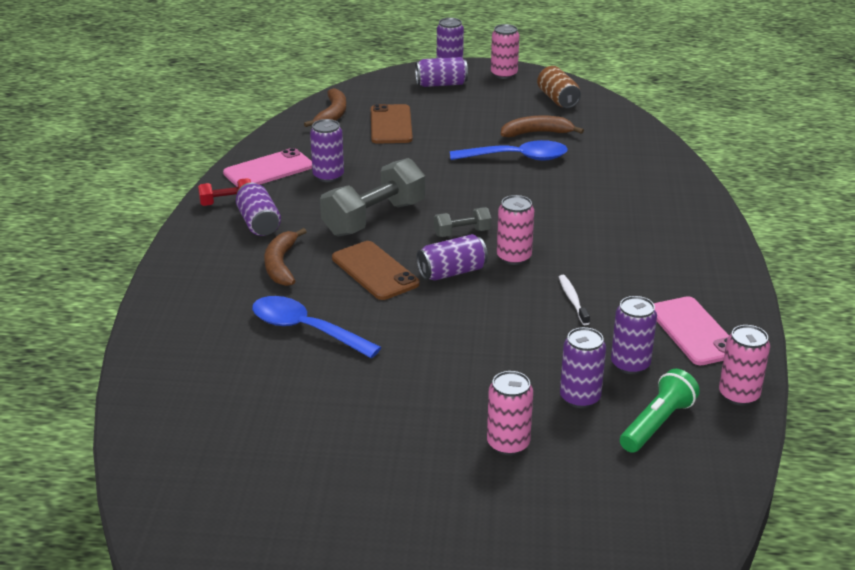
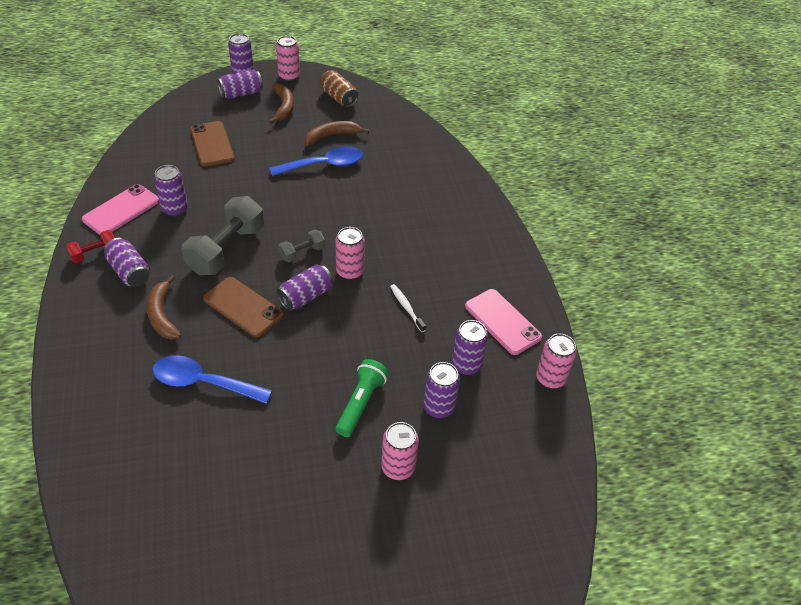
camera: 20 degrees left, 15 degrees up
(332, 115) = (159, 140): brown banana -> brown banana (283, 107)
(657, 424) = (501, 420): green flashlight -> green flashlight (361, 403)

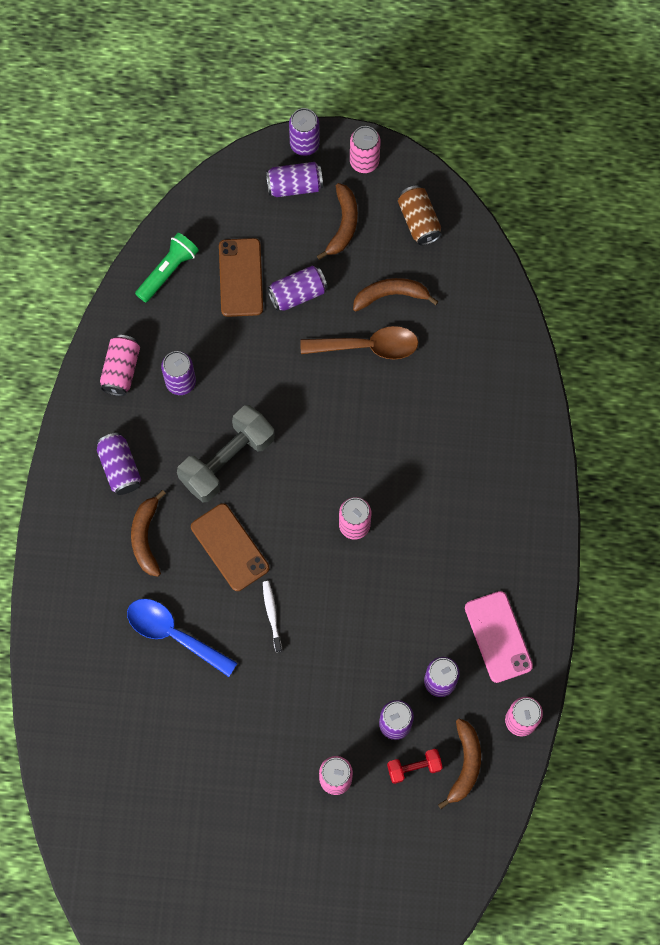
camera: 20 degrees right, 25 degrees up
(94, 253) = (86, 432): red dumbbell -> red dumbbell (414, 767)
(121, 210) = (121, 370): pink phone -> pink can
(302, 253) = (309, 485): grey dumbbell -> none
(305, 296) = (298, 549): purple can -> purple can (297, 294)
(324, 165) = (368, 346): blue spoon -> brown spoon
(361, 403) = (320, 699): green flashlight -> green flashlight (168, 271)
(406, 307) = (401, 591): white toothbrush -> white toothbrush (272, 615)
(517, 425) = (465, 765): none -> brown banana

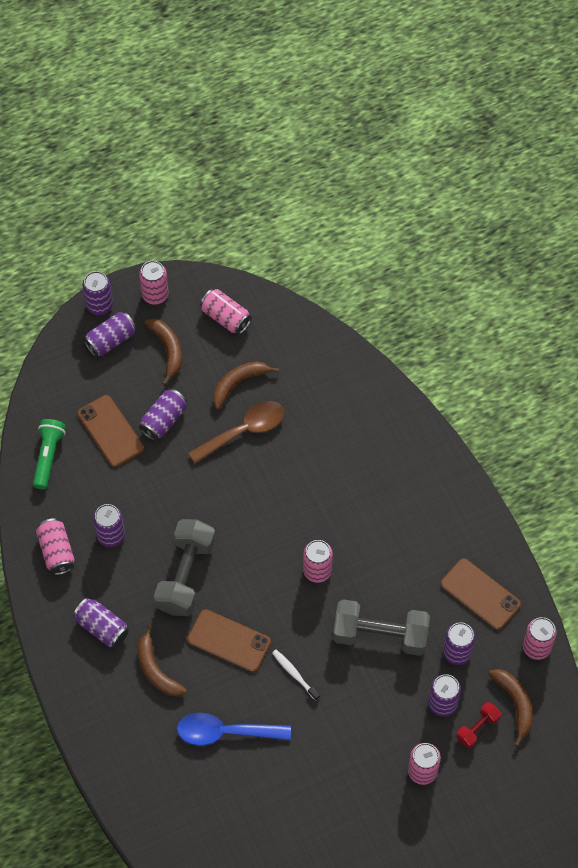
camera: 30 degrees left, 10 degrees down
(376, 623) = (380, 635): none -> grey dumbbell
(419, 221) = (225, 318): brown can -> pink can
(498, 637) = (480, 594): pink phone -> brown phone

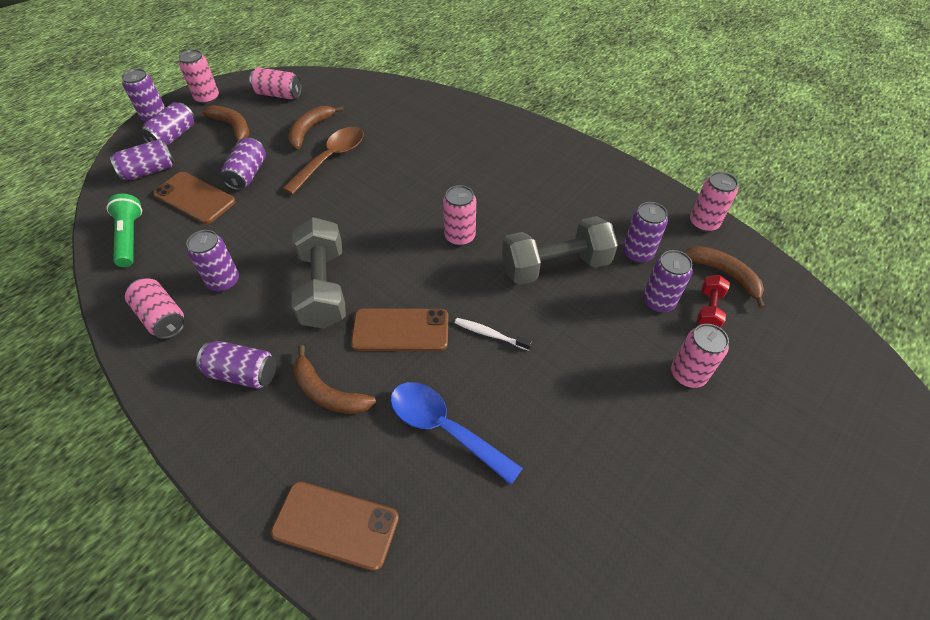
camera: 25 degrees left, 10 degrees down
(79, 380) = (149, 171): none -> purple can
(225, 732) = (444, 428): blue spoon -> blue spoon turned 60 degrees clockwise
(480, 594) = (622, 202): brown phone -> brown phone (335, 525)

